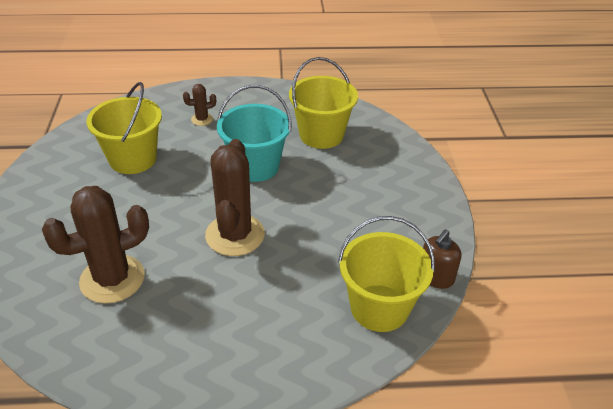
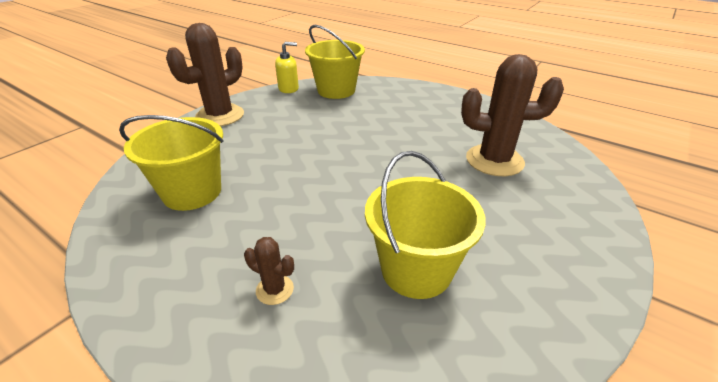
camera: 140 degrees left, 5 degrees down
(235, 235) = (376, 149): brown cactus -> brown cactus (220, 116)
(255, 166) = (295, 192): turquoise bucket -> none
(435, 277) = (288, 89): brown soap dispenser -> yellow soap dispenser

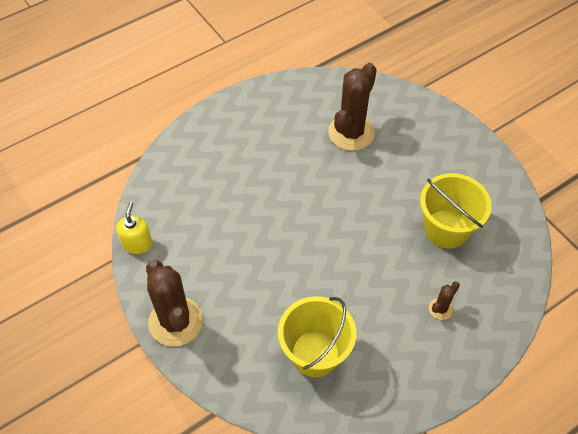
camera: 70 degrees left, 20 degrees up
(336, 90) = (167, 199): yellow bucket -> none

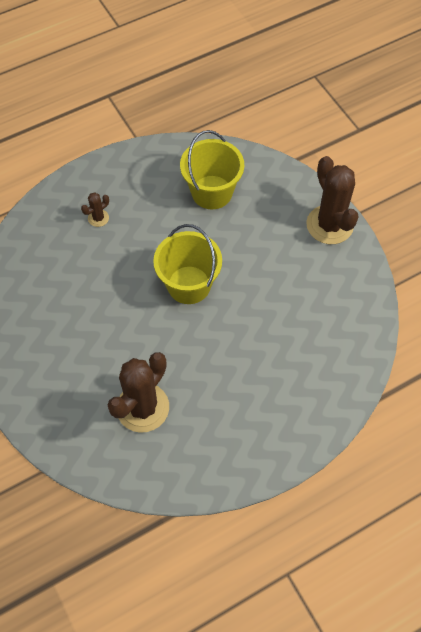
camera: 175 degrees left, 5 degrees up
(137, 243) = (372, 297): yellow soap dispenser -> none
(446, 229) = (70, 288): yellow bucket -> yellow bucket (189, 285)

